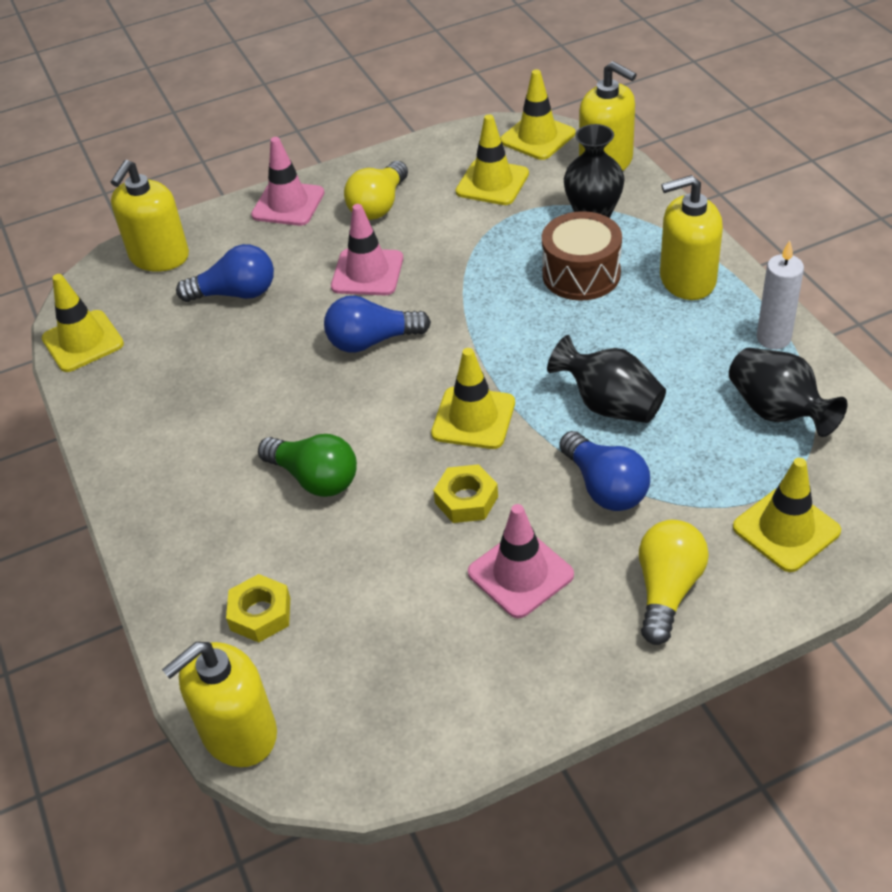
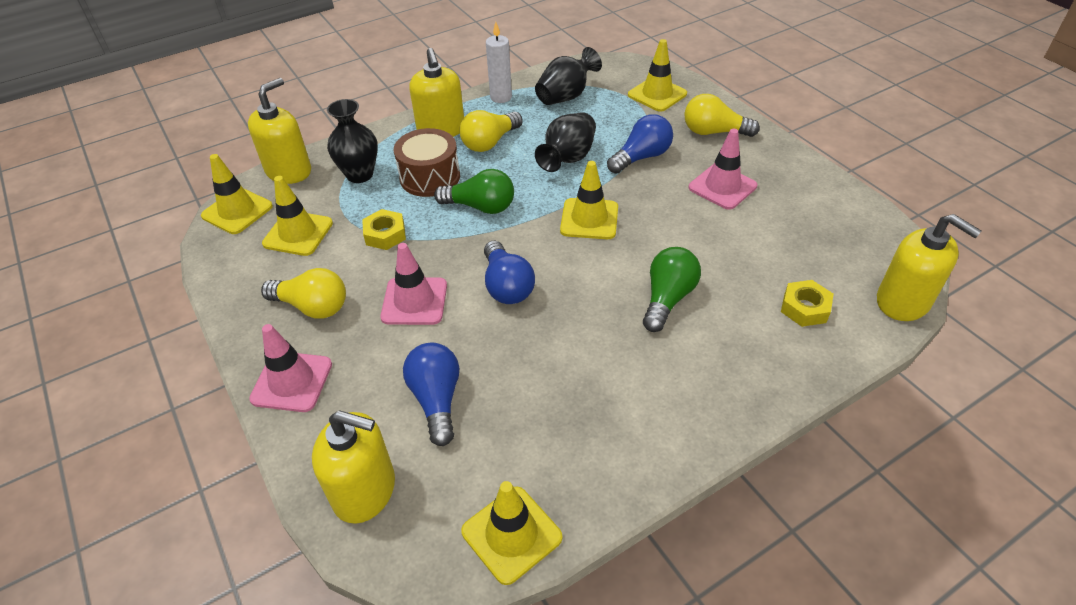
camera: 100 degrees left, 0 degrees up
(466, 500) = (668, 215): yellow nut -> yellow nut (385, 234)
(515, 319) = (480, 207): none -> green light bulb
(654, 327) = (490, 142): none -> yellow light bulb

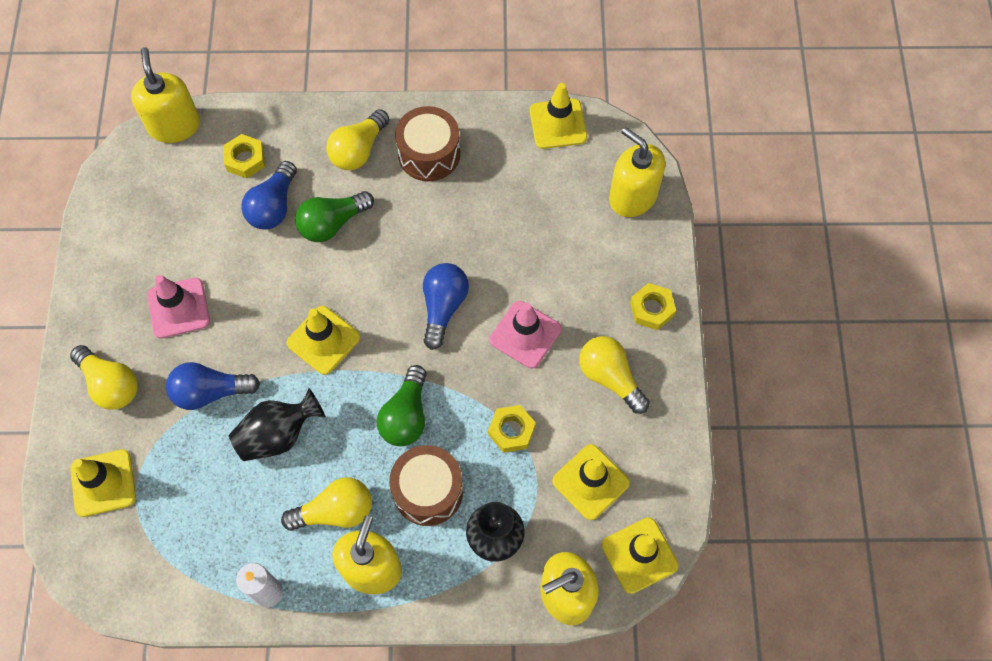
camera: 150 degrees left, 20 degrees up
(292, 382) = (651, 309): pink traffic cone -> yellow nut
(437, 400) = (554, 235): blue light bulb -> blue light bulb (273, 206)
(480, 207) = (406, 415): green light bulb -> green light bulb turned 120 degrees counterclockwise
(566, 96) = (198, 545): black vase -> none
(635, 411) = (429, 154): none -> brown drum
(711, 374) = (358, 150): none -> yellow light bulb

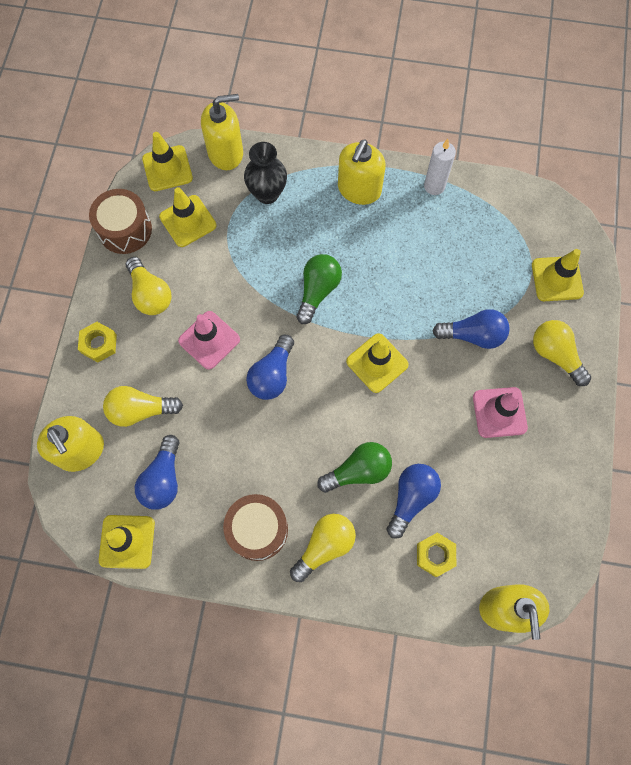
camera: 170 degrees left, 5 degrees up
(278, 435) = (420, 293): black vase -> none
(335, 511) = (381, 231): yellow light bulb -> yellow light bulb (141, 410)
(428, 491) = (310, 234): brown drum -> brown drum (125, 230)
(511, 431) = (238, 266): yellow nut -> none
(537, 184) = (163, 479): none -> blue light bulb

